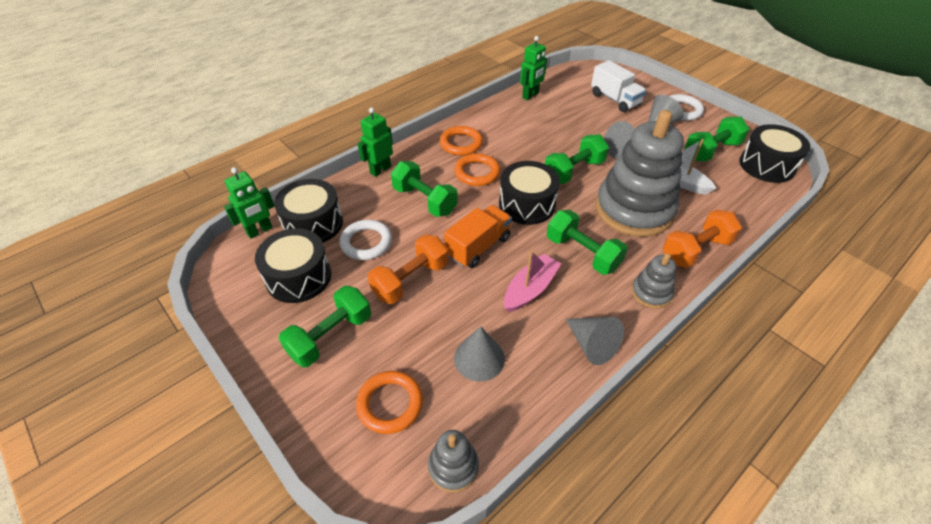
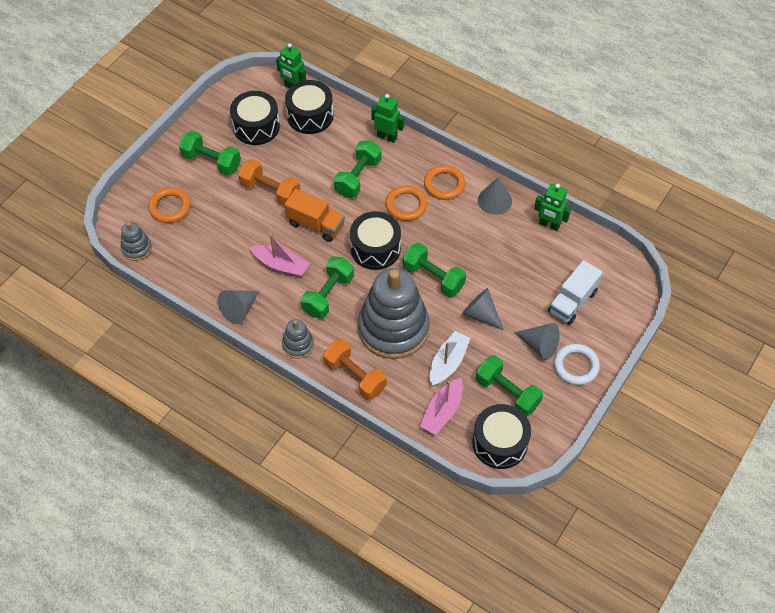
camera: 75 degrees right, 10 degrees up
(366, 242) = (300, 154): white ring -> none
(479, 358) = (213, 246): grey cone -> grey cone (494, 200)
(735, 194) = (442, 411): none -> pink boat

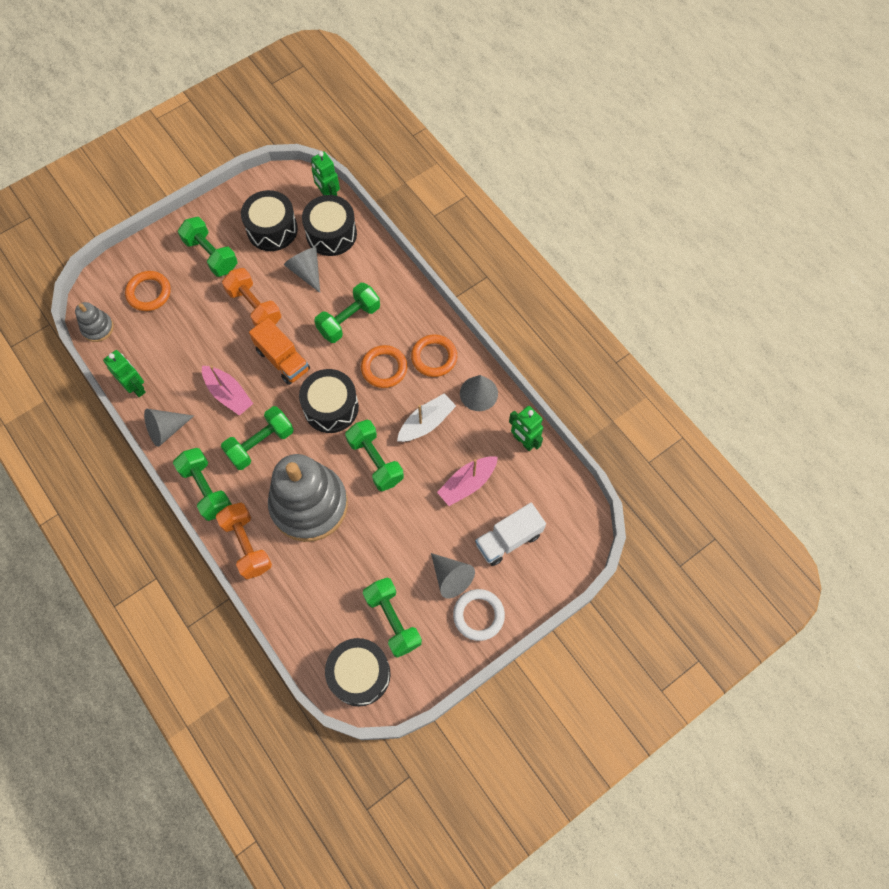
camera: 20 degrees right, 10 degrees up
(298, 345) = (206, 489): grey stacking toy -> green dumbbell
(387, 137) = (399, 283): green robot -> green robot (136, 387)
(442, 411) = (317, 616): pink boat -> pink boat (467, 483)
(448, 363) = (347, 563): white boat -> white boat (426, 423)
(480, 314) = (405, 520): grey cone -> grey cone (306, 271)

